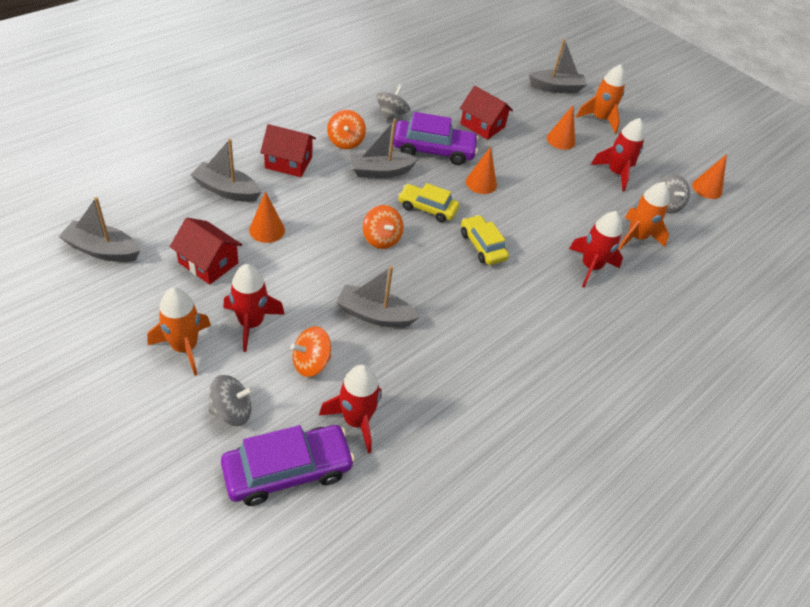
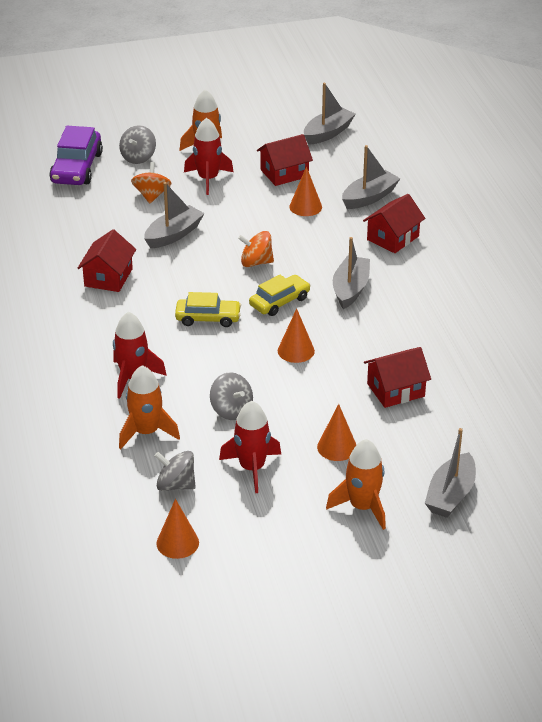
camera: 125 degrees right, 10 degrees down
(345, 141) = (410, 280): orange spinning top -> none
(356, 420) = (88, 201): red rocket -> none
(391, 115) = (445, 325): grey spinning top -> grey spinning top (231, 410)
(433, 150) = (368, 335): purple car -> none
(478, 340) = (108, 277): none -> red house

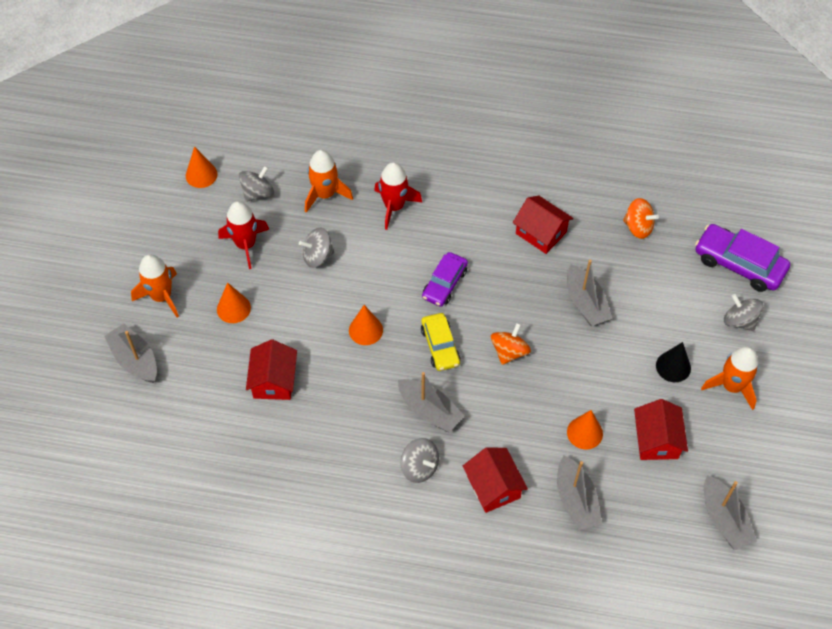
camera: 115 degrees right, 20 degrees up
(152, 195) = (662, 308): orange spinning top -> orange spinning top (638, 227)
(208, 179) = (673, 366): red rocket -> black cone
(208, 318) = (444, 284): yellow car -> purple car
(408, 279) = (419, 467): none -> grey spinning top

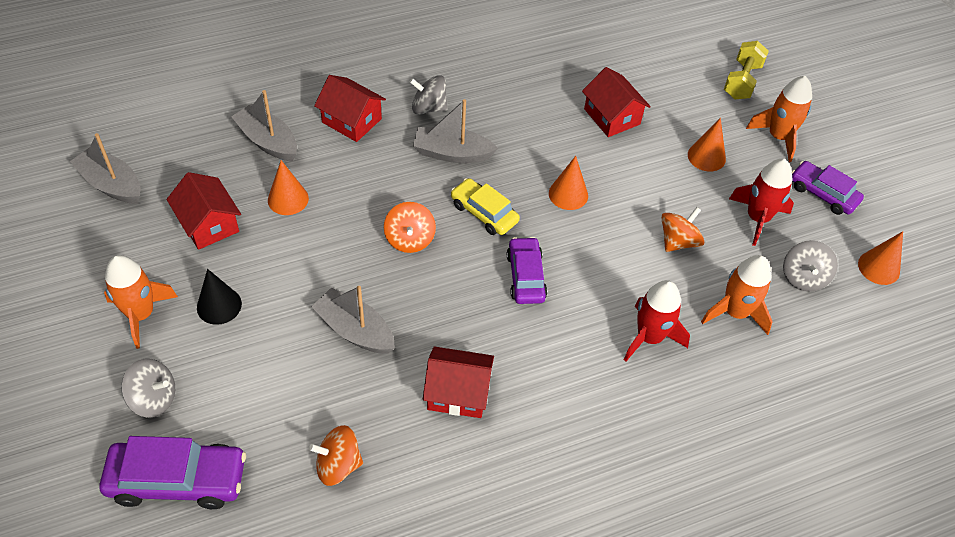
camera: 145 degrees right, 5 degrees down
(135, 360) = (742, 81): grey boat -> yellow dumbbell
(180, 239) = (823, 194): none -> purple car
(318, 256) = (678, 241): grey spinning top -> orange spinning top

